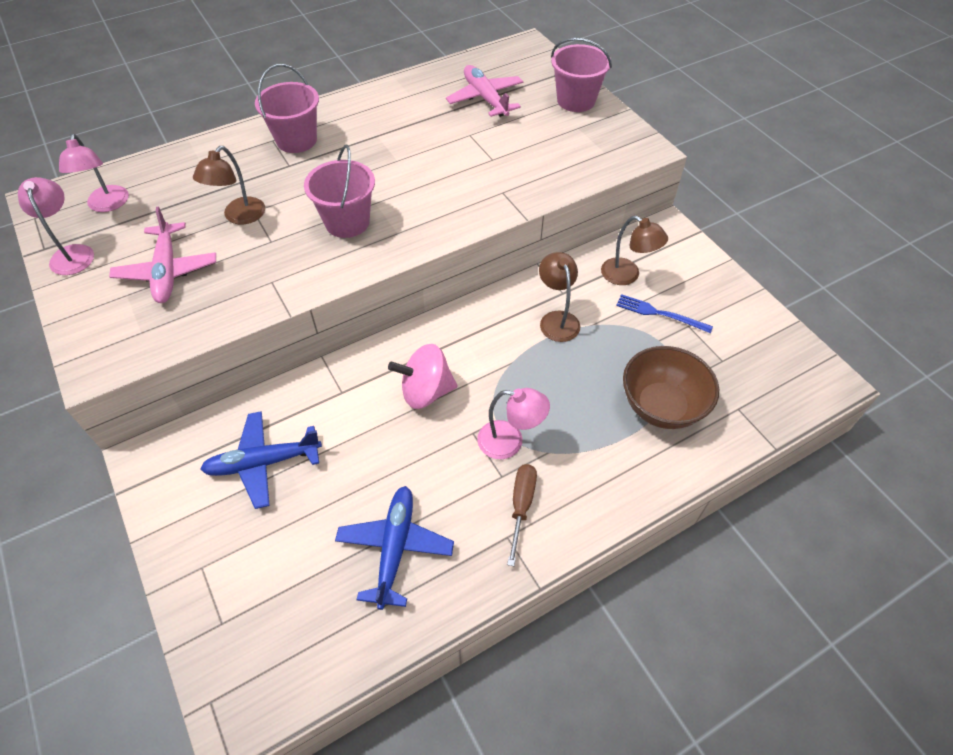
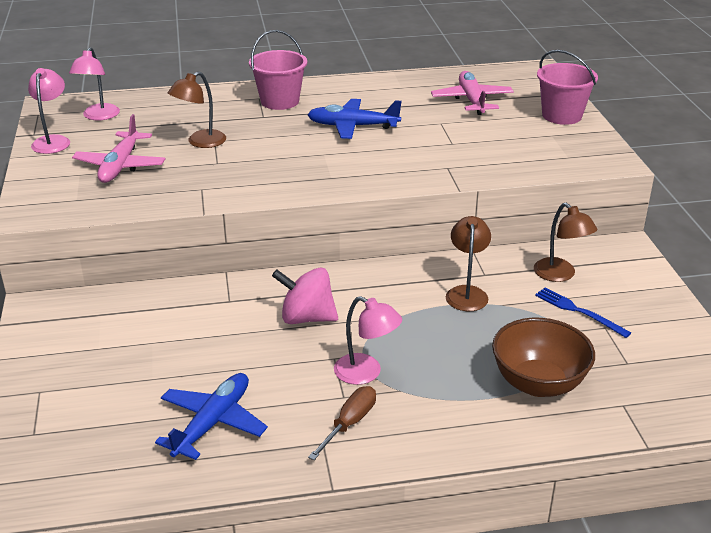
camera: 20 degrees right, 20 degrees down
(263, 463) = (132, 333): blue plane -> blue plane (352, 126)
(347, 222) = (290, 162): pink bucket -> none

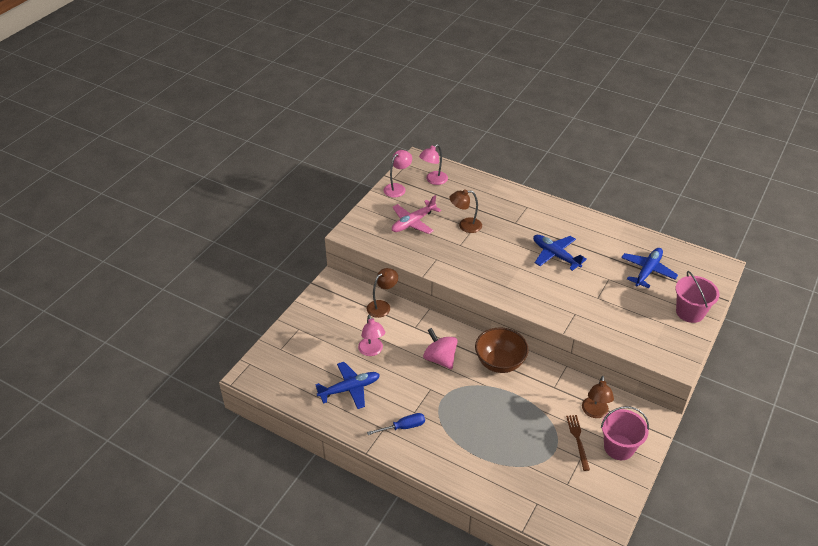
camera: 40 degrees right, 10 degrees up
(280, 101) = (535, 215): pink bucket -> pink bucket (619, 447)
(349, 423) = (403, 427): brown screwdriver -> blue screwdriver
(366, 373) = (436, 406): pink lamp -> pink lamp (372, 351)
(467, 293) = (532, 392): brown lamp -> brown lamp (382, 306)
(472, 100) = (647, 271): pink plane -> blue plane
(538, 383) = (509, 465): brown bowl -> brown bowl (500, 362)
(578, 311) = (578, 440): blue fork -> brown fork

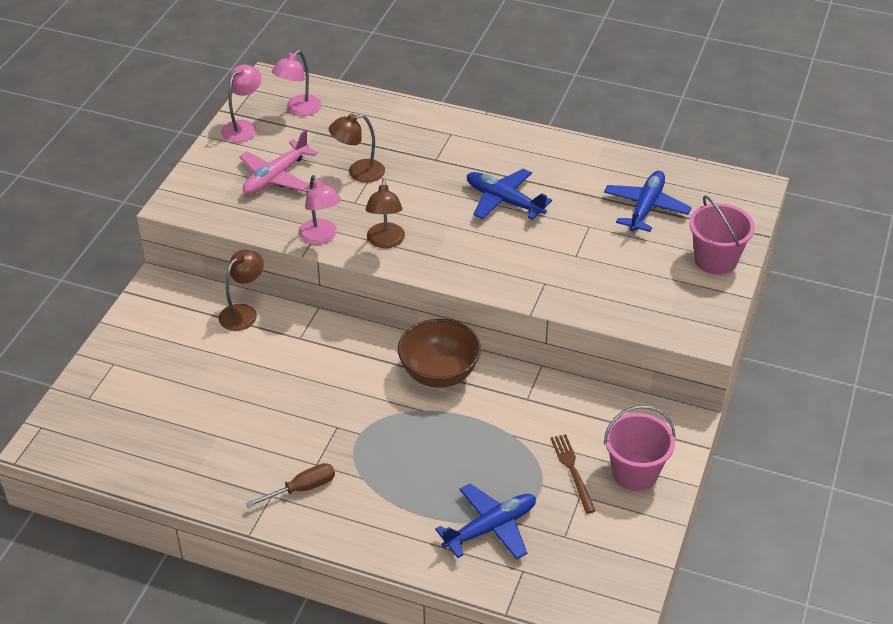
camera: 10 degrees left, 0 degrees up
(349, 389) = (209, 443): blue plane -> blue plane (491, 528)
(372, 351) = (236, 382): pink lamp -> pink lamp (321, 237)
(403, 427) = (302, 488): blue screwdriver -> brown screwdriver
(440, 359) = (346, 380): pink spinning top -> none
(594, 412) = (592, 427): brown lamp -> brown lamp (385, 242)

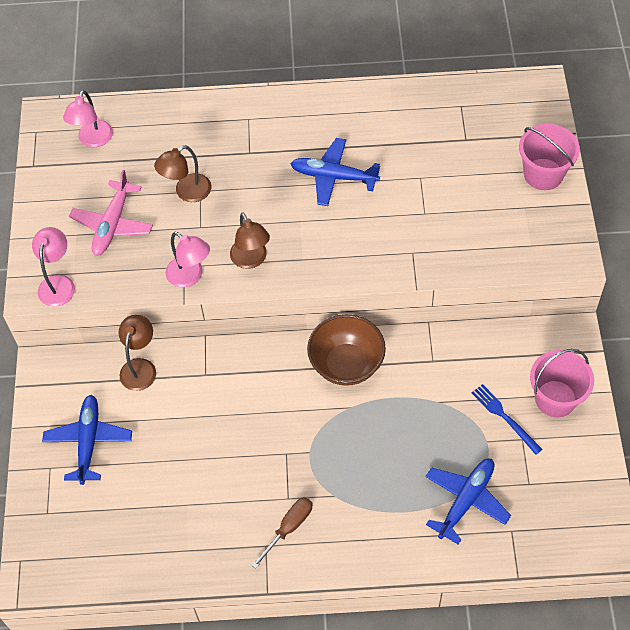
camera: 20 degrees left, 15 degrees up
(243, 127) = (51, 179): pink lamp -> pink lamp (58, 283)
(572, 470) = (504, 417): brown fork -> blue fork
(646, 207) = (459, 140): blue plane -> blue plane (88, 441)

